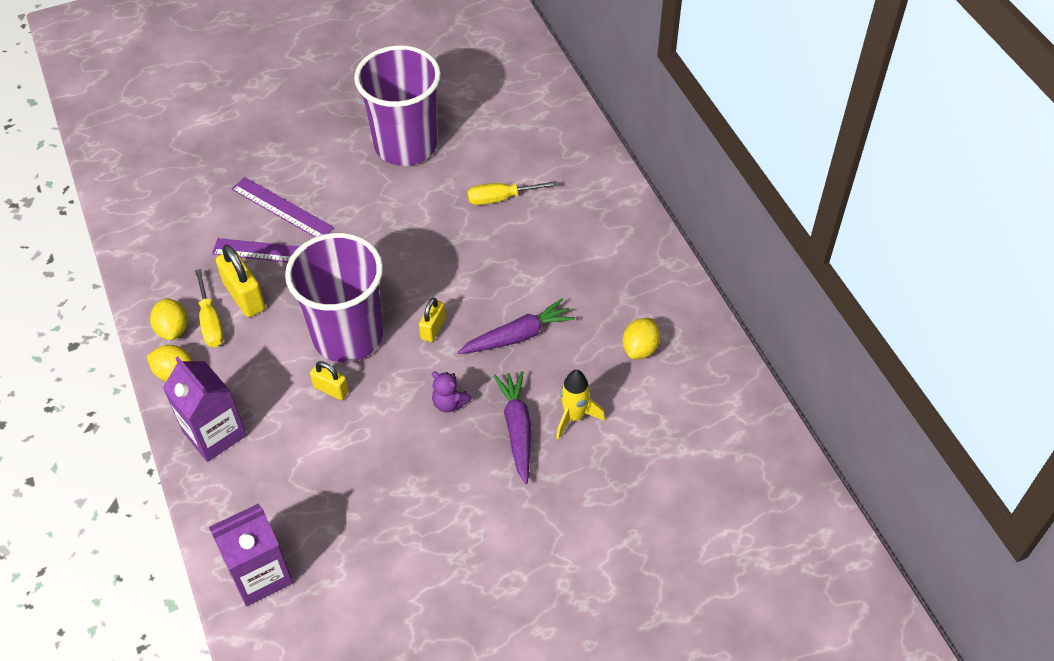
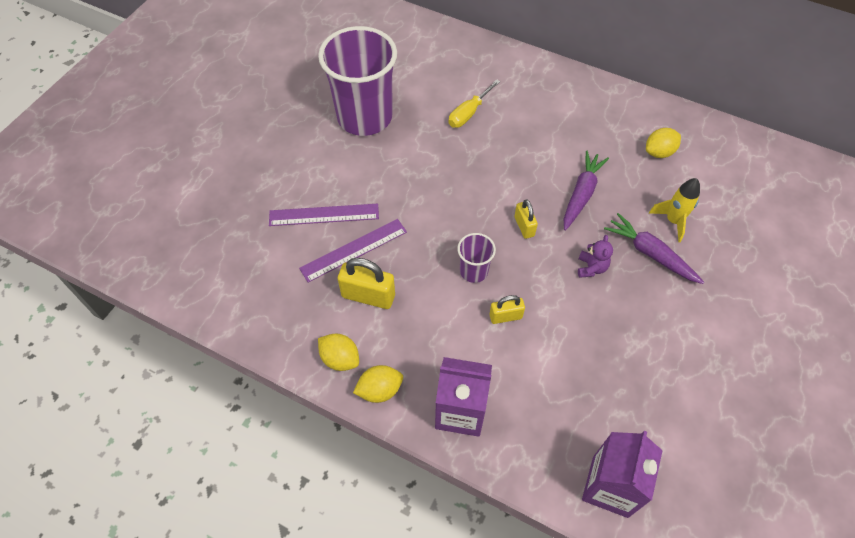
camera: 40 degrees left, 5 degrees up
(210, 321) = (363, 332): yellow screwdriver -> none
(348, 335) = (473, 271): purple cup -> purple cup, size x0.45
(449, 403) = (591, 268): purple teddy bear -> purple teddy bear turned 75 degrees counterclockwise
(640, 348) = (659, 152): yellow lemon -> yellow lemon turned 75 degrees clockwise

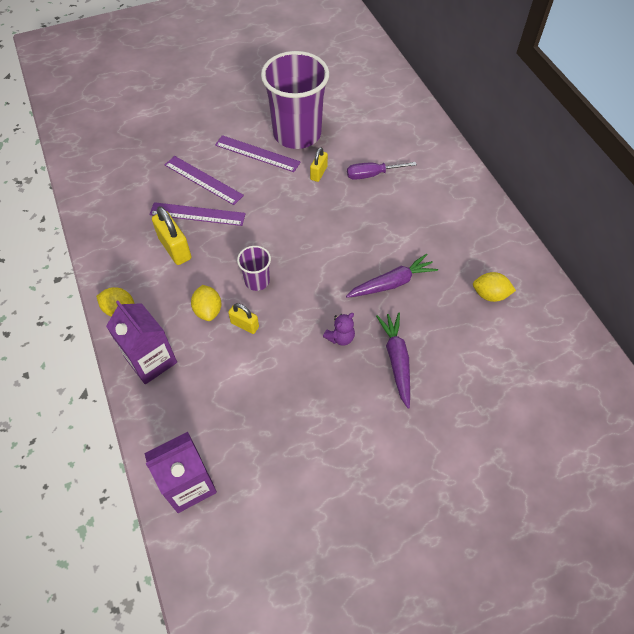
camera: 40 degrees right, 0 degrees up
(340, 359) = (118, 274): yellow lemon -> yellow lemon (208, 310)
(348, 158) = (257, 153): none -> purple ruler
(469, 113) = (372, 174): yellow screwdriver -> purple screwdriver
(524, 226) = (324, 276): yellow padlock -> yellow padlock (318, 173)
(673, 221) = (442, 350): yellow rocket -> none

